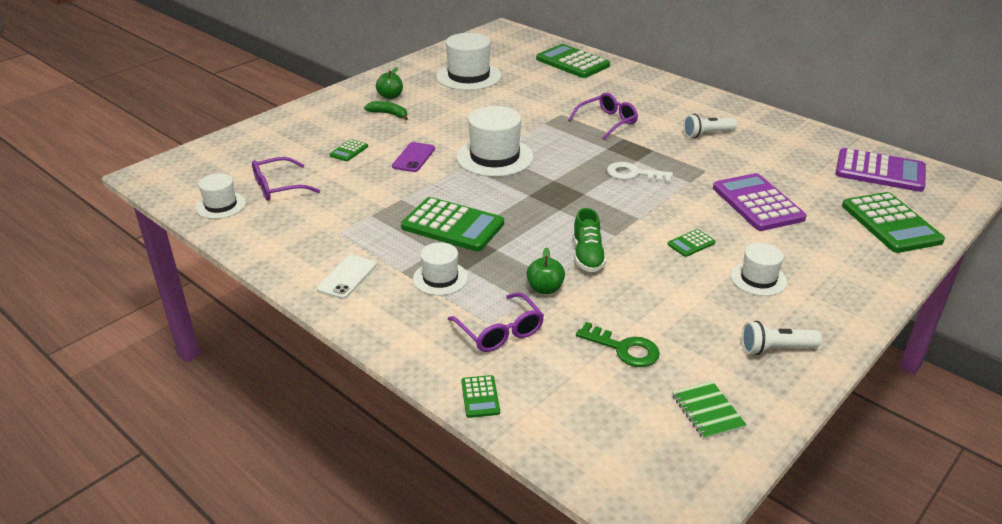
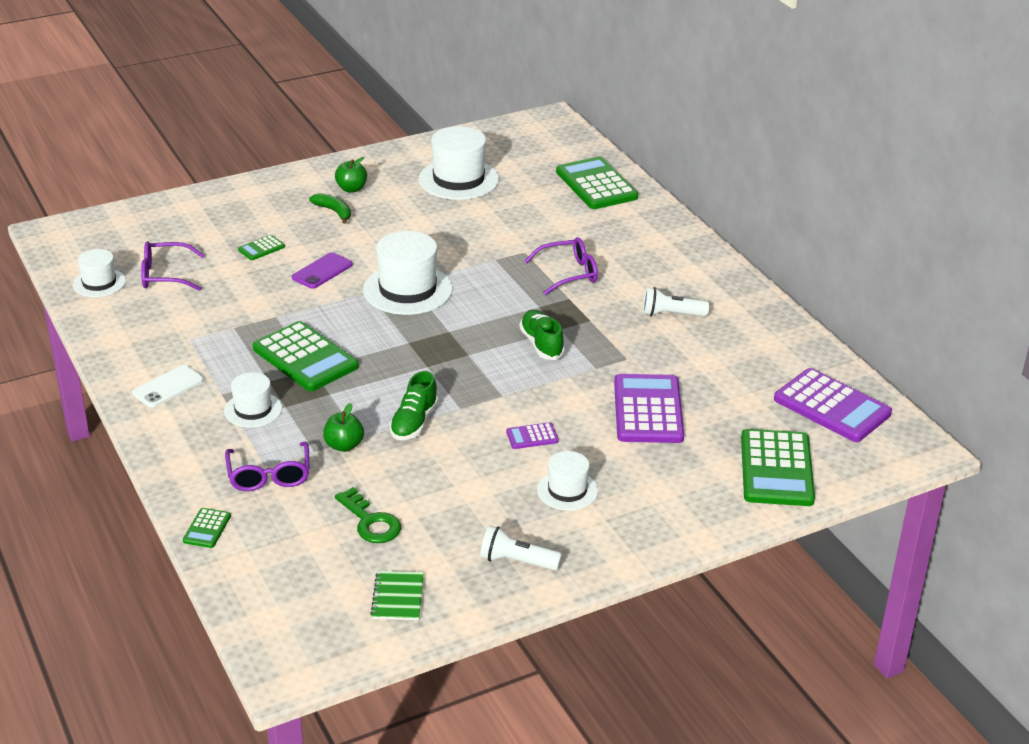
camera: 20 degrees right, 0 degrees up
(633, 174) = (541, 344): white key -> green shoe
(691, 244) = (532, 436): green calculator -> purple calculator

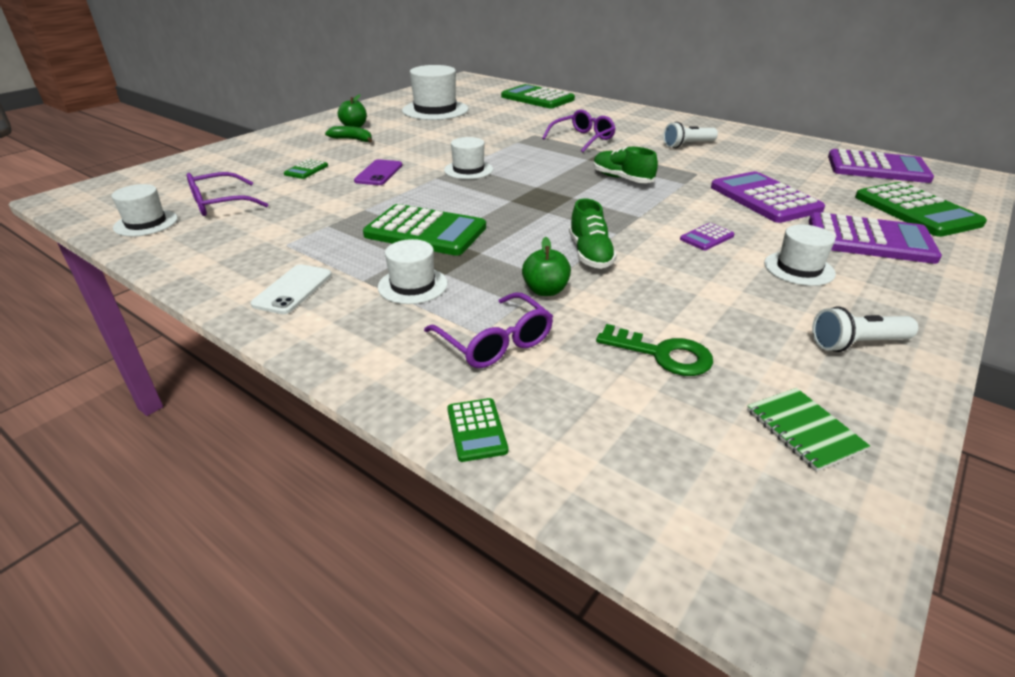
camera: 25 degrees left, 0 degrees up
(407, 290) = (468, 170): white hat -> white hat, size x0.58
(675, 484) = (869, 240): none -> purple calculator

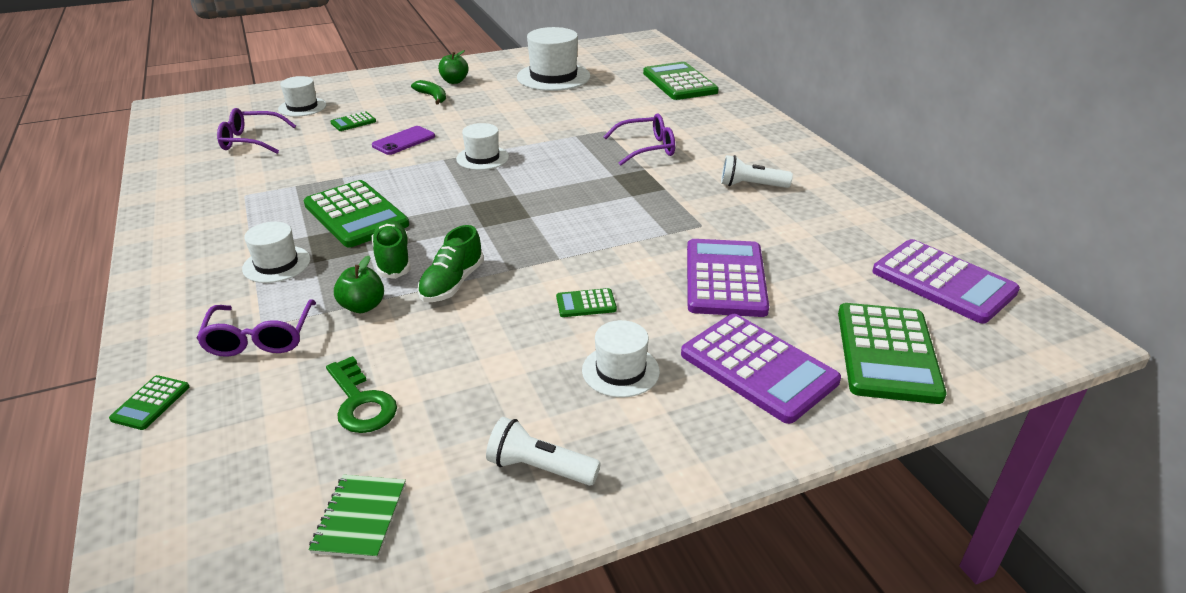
camera: 30 degrees right, 0 degrees up
(146, 223) = (185, 145): white hat -> white hat (302, 107)
(292, 289) = (197, 238): white phone -> none
(622, 179) = (610, 209): green shoe -> green shoe (393, 260)
(707, 237) = (586, 304): purple calculator -> green calculator

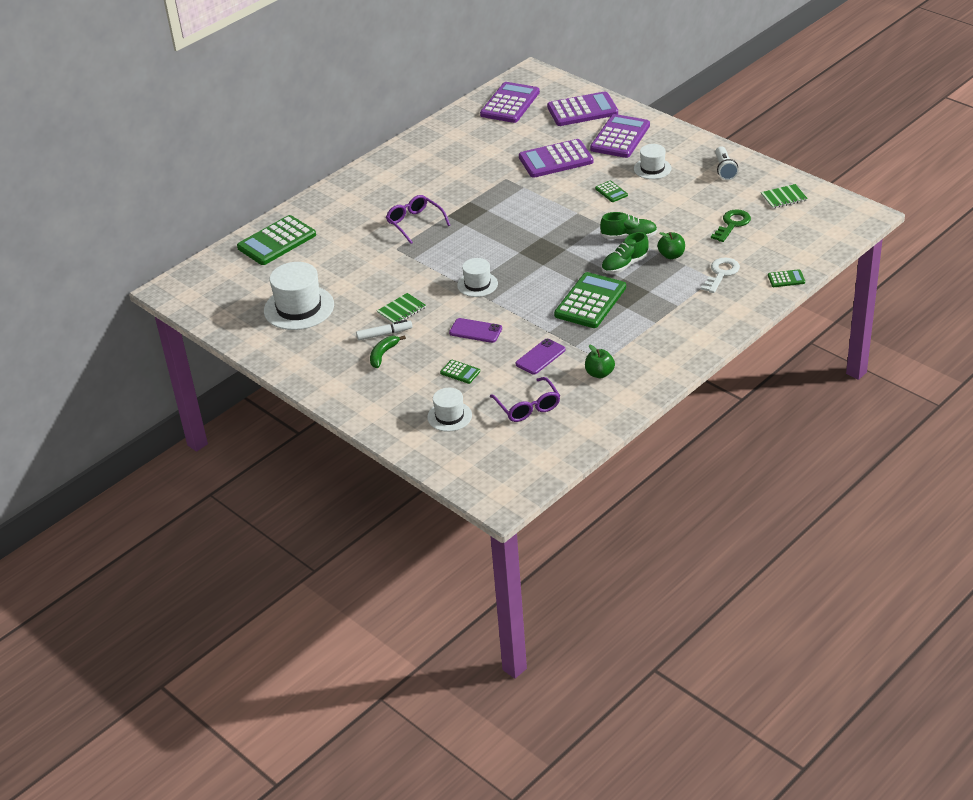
camera: 110 degrees left, 5 degrees up
(260, 338) = (721, 273): purple glasses -> white key
(276, 264) = (662, 303): white hat -> none
(310, 163) = (540, 357): none -> purple phone
(454, 81) = (341, 358): green apple -> green apple (599, 373)
(462, 102) = (384, 334): none -> white marker
(489, 115) = (401, 310): none -> green notebook
(751, 185) = (443, 173): white flashlight -> none
(887, 353) = (582, 110): green calculator -> purple calculator

